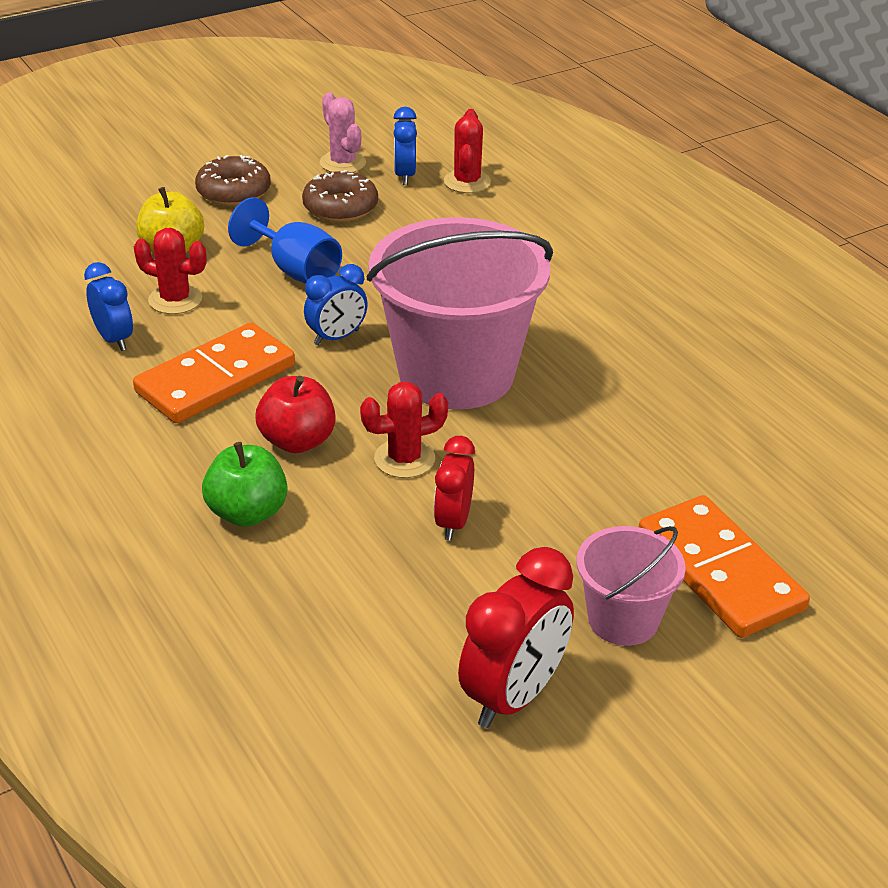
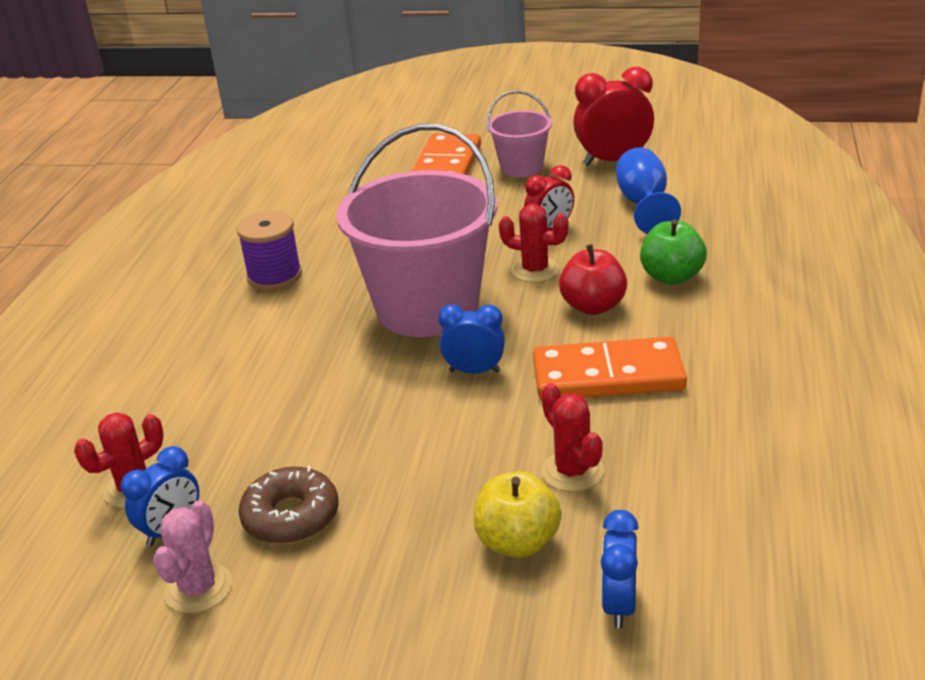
camera: 135 degrees left, 5 degrees down
(114, 339) = (665, 451): blue clock -> blue clock (619, 605)
(233, 191) = (365, 605): brown donut -> none
(295, 270) = (428, 455): blue goblet -> blue goblet (644, 205)
(651, 345) = (274, 276): none -> purple spool

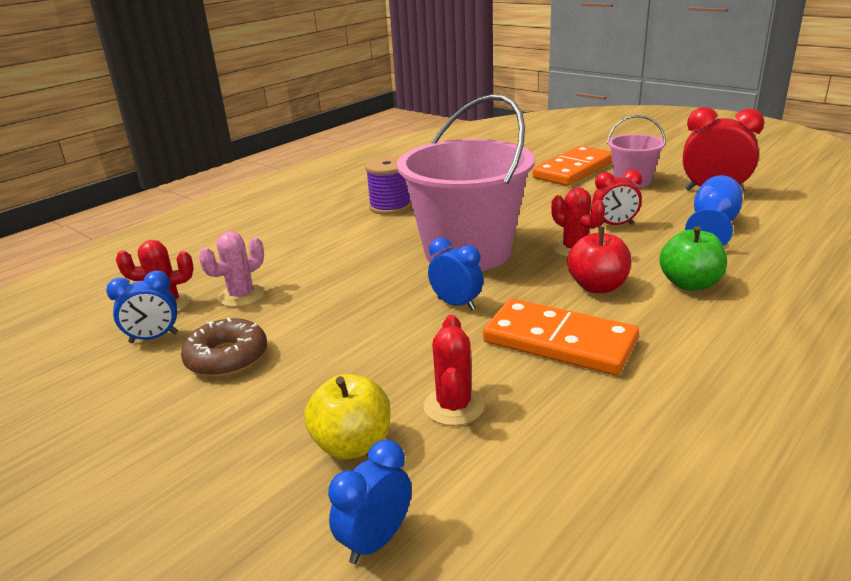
camera: 30 degrees right, 5 degrees down
(198, 588) = (121, 382): pink cactus -> pink cactus (241, 296)

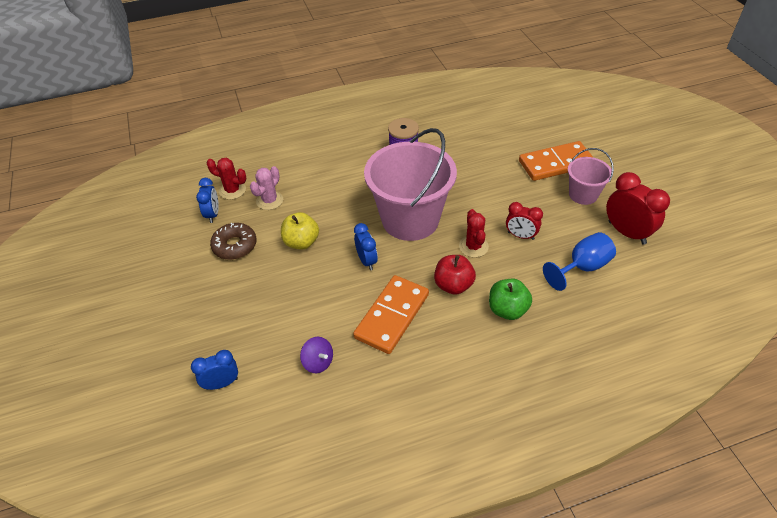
camera: 30 degrees right, 20 degrees up
(154, 338) = (213, 214): blue clock -> blue clock turned 105 degrees counterclockwise
(241, 296) = (269, 201): pink cactus -> pink cactus turned 45 degrees counterclockwise
(352, 445) = (249, 330): yellow apple -> yellow apple (301, 242)
(454, 406) = (306, 331): red cactus -> none
(516, 434) = (318, 362): none -> purple spinning top
(559, 342) = (392, 316): orange domino -> orange domino turned 60 degrees clockwise

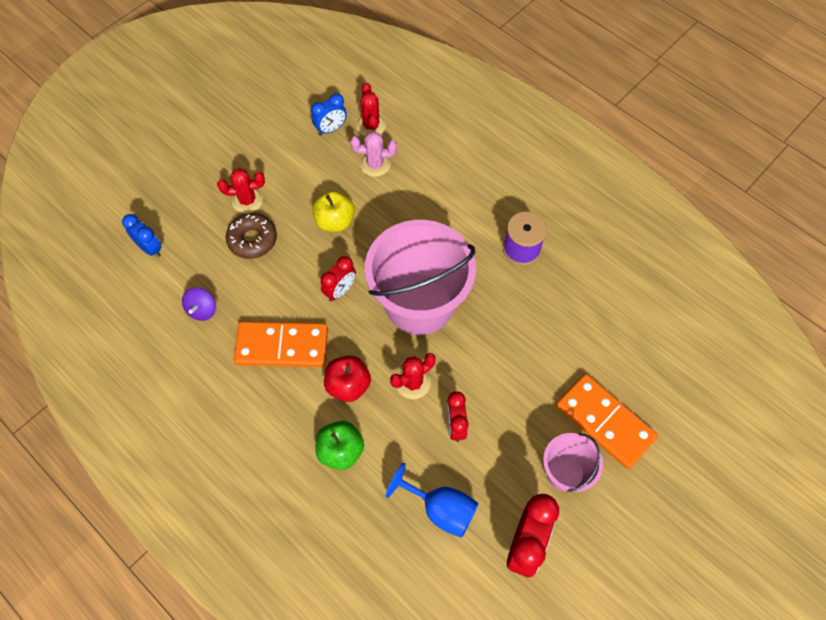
camera: 60 degrees right, 15 degrees up
(233, 292) = (247, 200): none -> red cactus
(235, 246) = (301, 170): brown donut -> brown donut (252, 240)
(367, 261) = (340, 291): blue clock -> red clock

